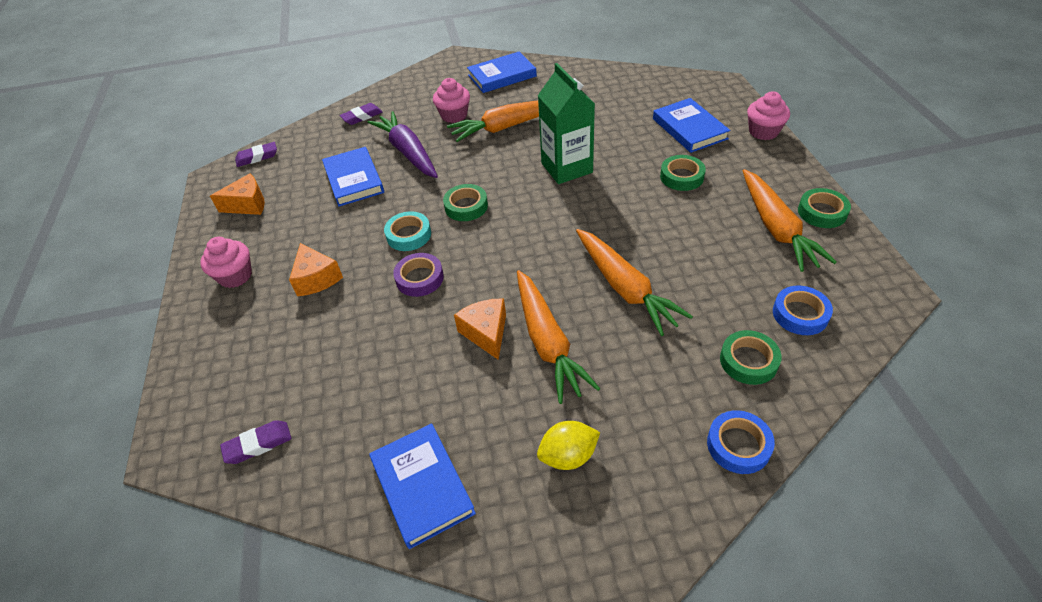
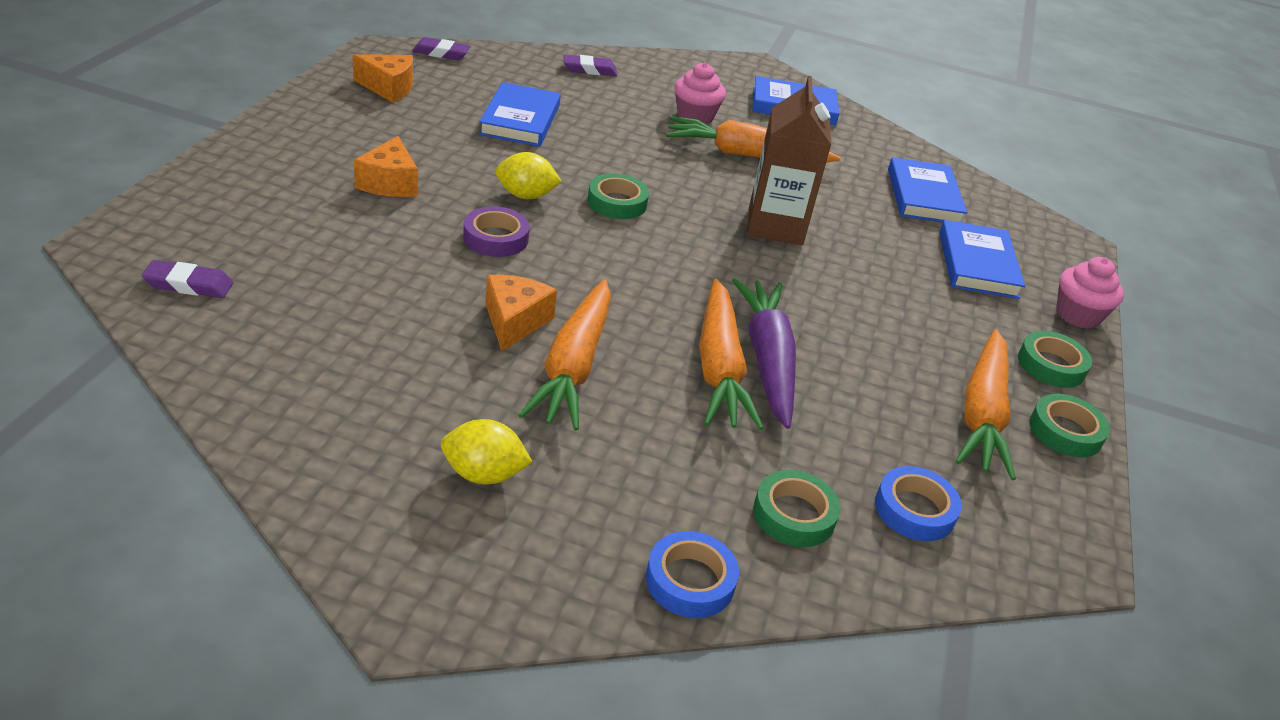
camera: 20 degrees right, 10 degrees down
(235, 276) = (313, 140): pink cupcake -> none
(408, 152) = (605, 124): purple carrot -> purple carrot (767, 359)
(409, 235) = (526, 195): turquoise tape -> yellow lemon
(422, 486) = (305, 409): blue book -> blue book (923, 196)
(566, 168) = (775, 226): green carton -> brown carton
(681, 177) = (912, 304): green tape -> green tape (1051, 365)

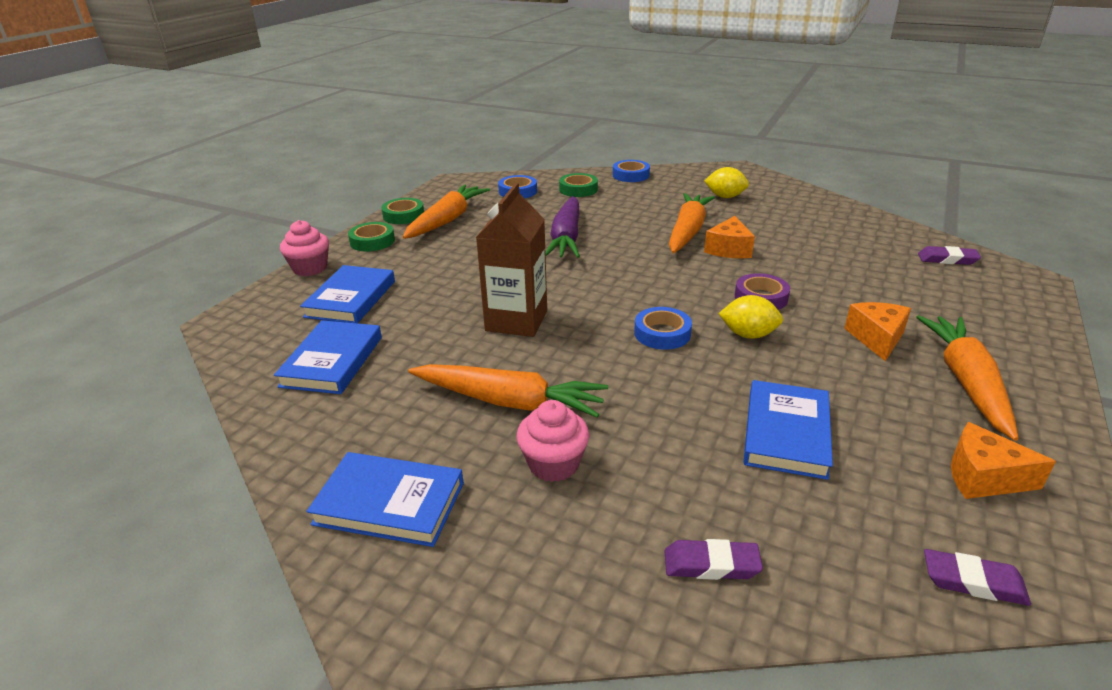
camera: 165 degrees left, 5 degrees down
(617, 202) = (662, 333): green tape -> blue tape
(719, 368) = (598, 233): orange carrot -> orange carrot (966, 382)

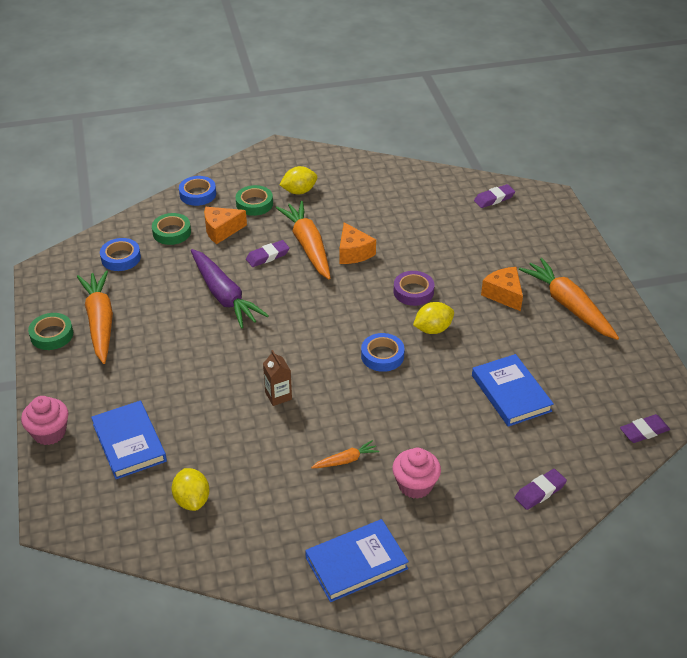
camera: 40 degrees left, 10 degrees up
(332, 361) = (192, 500): blue book -> yellow lemon
(372, 241) = (64, 378): green tape -> green tape (254, 204)
(510, 401) = (346, 460): orange carrot -> orange carrot, size x0.46
(516, 321) = (278, 396): brown carton -> brown carton, size x0.50
(640, 226) = (267, 256): none -> purple eraser
(983, 477) = (614, 368): orange cheese -> orange cheese (221, 230)

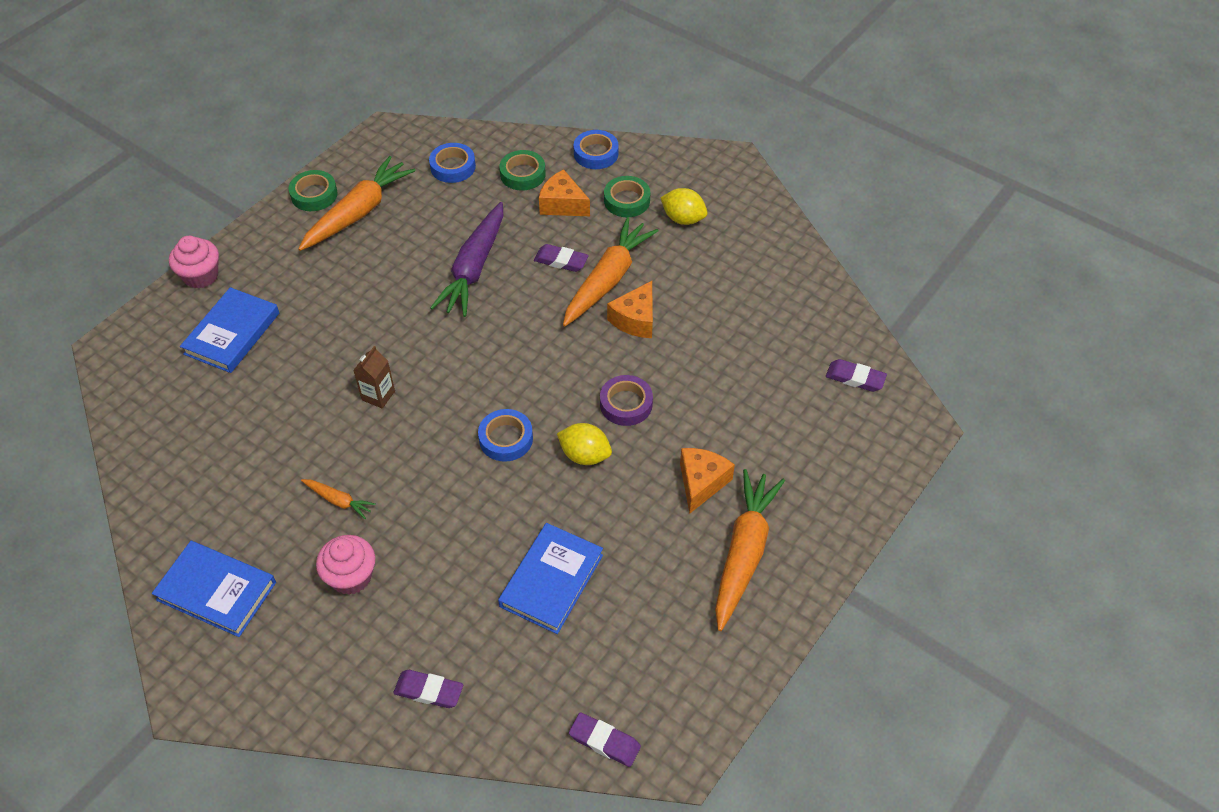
camera: 50 degrees right, 10 degrees up
(192, 500) = (200, 421): yellow lemon -> none

